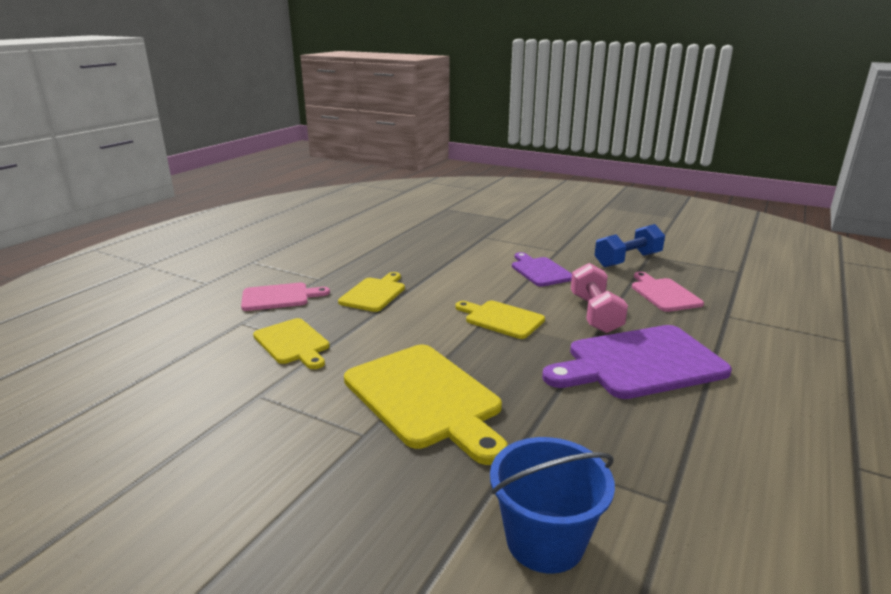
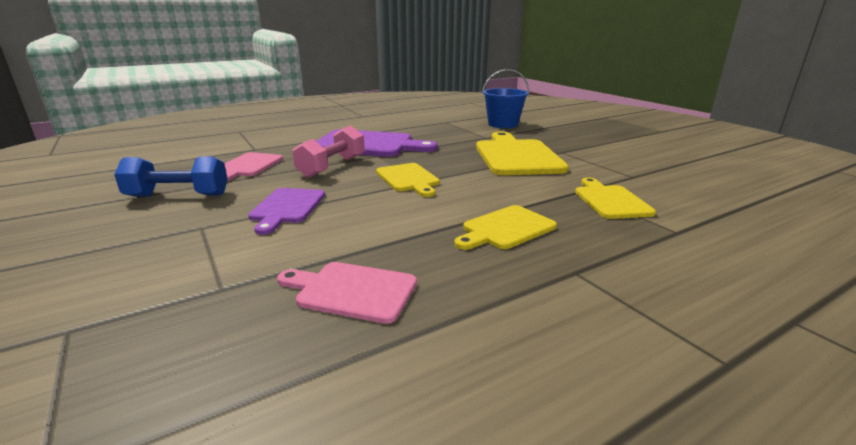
camera: 150 degrees left, 0 degrees up
(279, 297) = (637, 254): pink cutting board -> pink cutting board (352, 291)

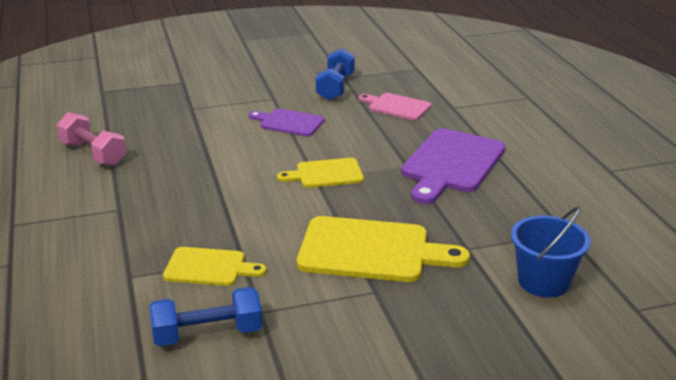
camera: 105 degrees right, 5 degrees up
(332, 167) = (378, 141): pink dumbbell -> pink dumbbell (93, 154)
(352, 291) = (160, 139): pink cutting board -> none
(506, 228) = (194, 199): yellow cutting board -> none
(685, 187) = (207, 334): none -> blue dumbbell

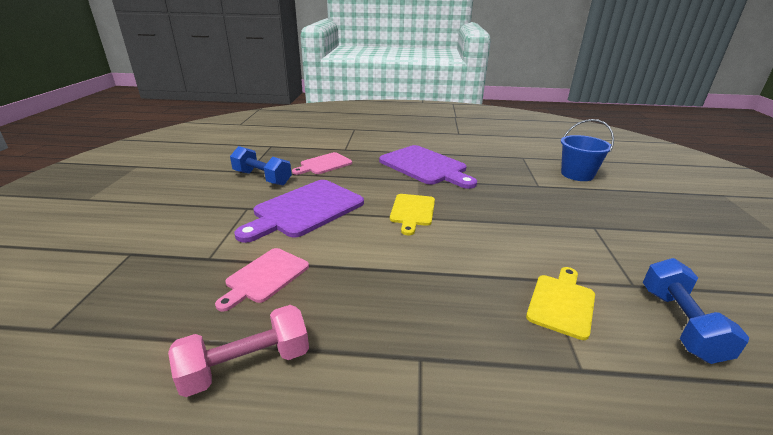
camera: 70 degrees left, 0 degrees up
(180, 134) = (265, 277): none -> pink cutting board
(289, 123) = (305, 210): purple cutting board -> purple cutting board, size x1.73
(371, 251) = (538, 217): yellow cutting board -> none

